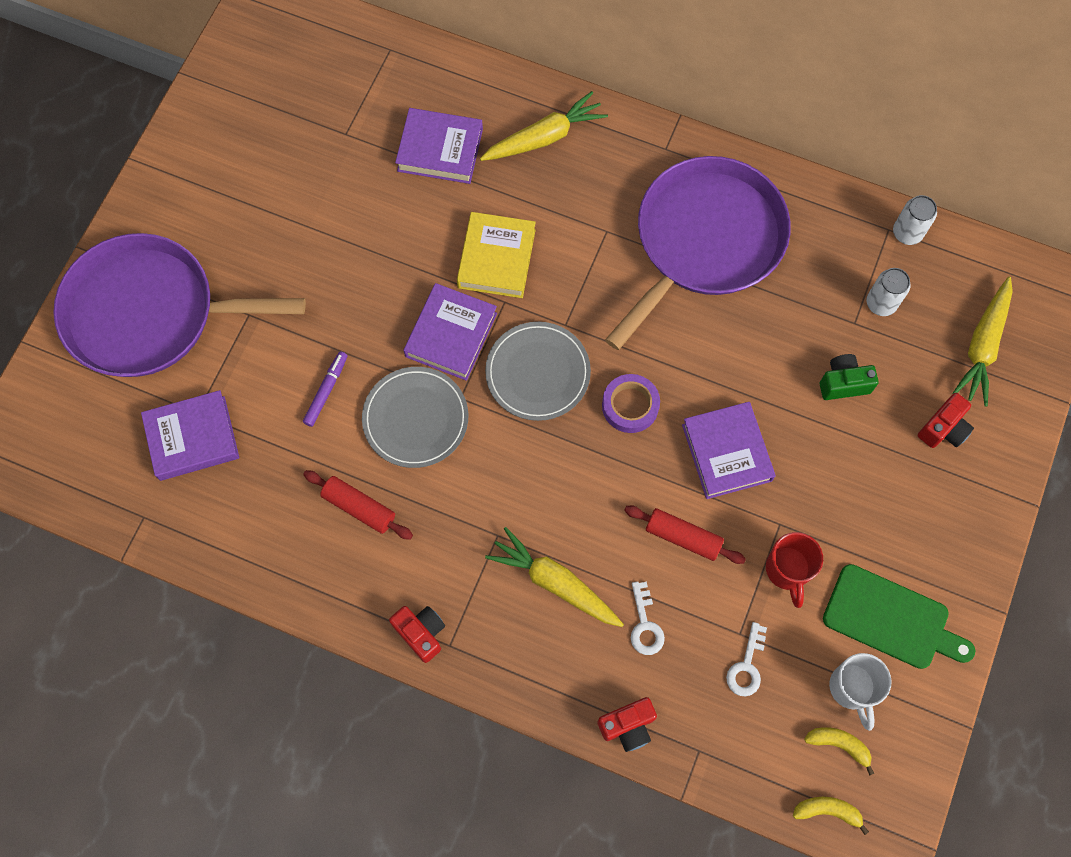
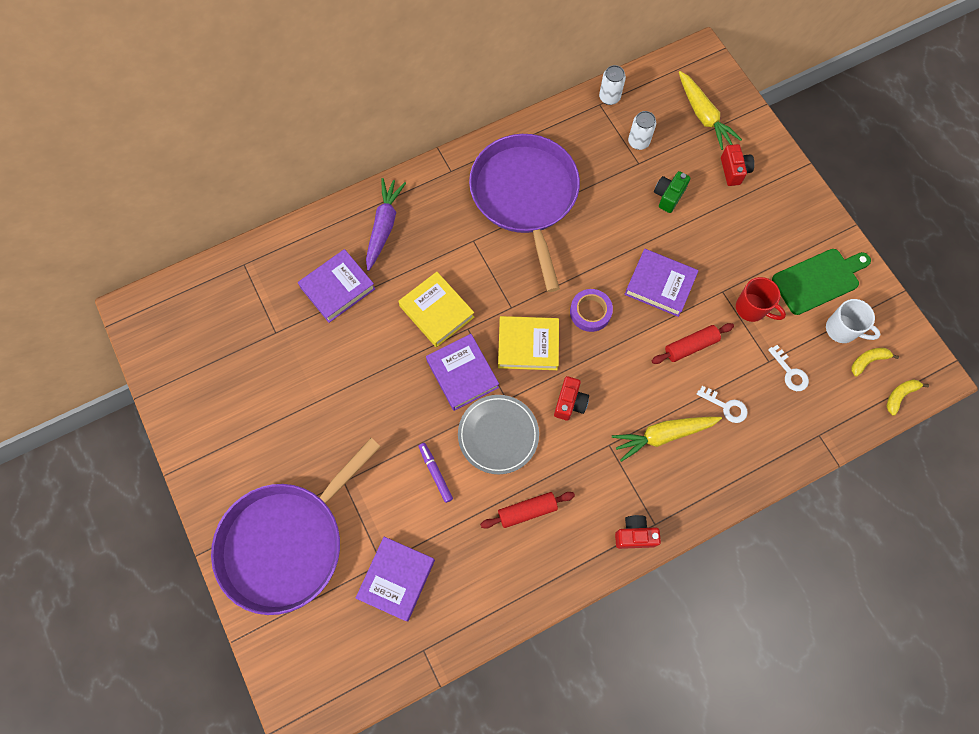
camera: 50 degrees left, 0 degrees up
(538, 373) = (528, 345): grey plate -> yellow book
(544, 137) = (384, 226): yellow carrot -> purple carrot
(628, 726) = (777, 462): red camera -> red camera (570, 403)

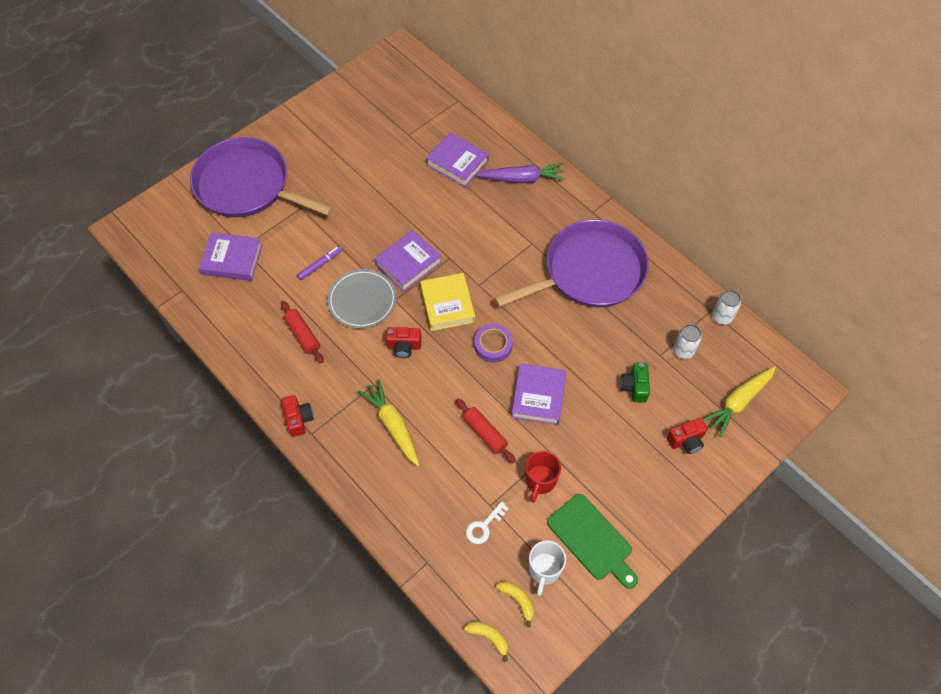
camera: 75 degrees right, 10 degrees down
(436, 312) = (458, 233): yellow book -> none
(668, 196) = (634, 387): green camera -> green camera turned 105 degrees counterclockwise
(726, 406) = (434, 473): white key -> none

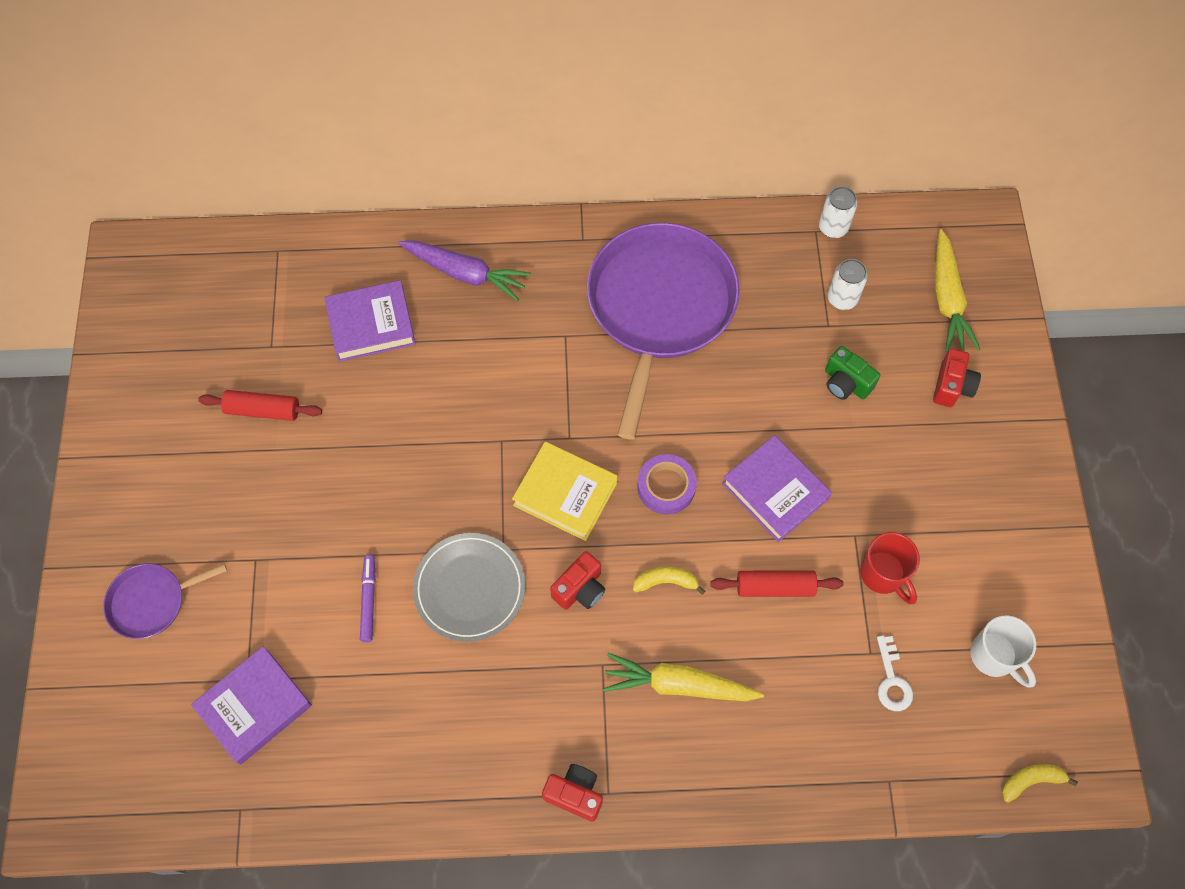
camera: 50 degrees left, 5 degrees up
(247, 186) = (151, 602): purple pan -> purple pan, size x0.46
(303, 335) = (455, 699): red rolling pin -> red rolling pin (263, 410)
(408, 263) = (465, 493): purple book -> none
(517, 600) = (1009, 714): yellow banana -> yellow banana (666, 581)
(522, 179) = (465, 273): purple carrot -> purple carrot turned 75 degrees clockwise
(592, 540) = (995, 577): green cutting board -> none

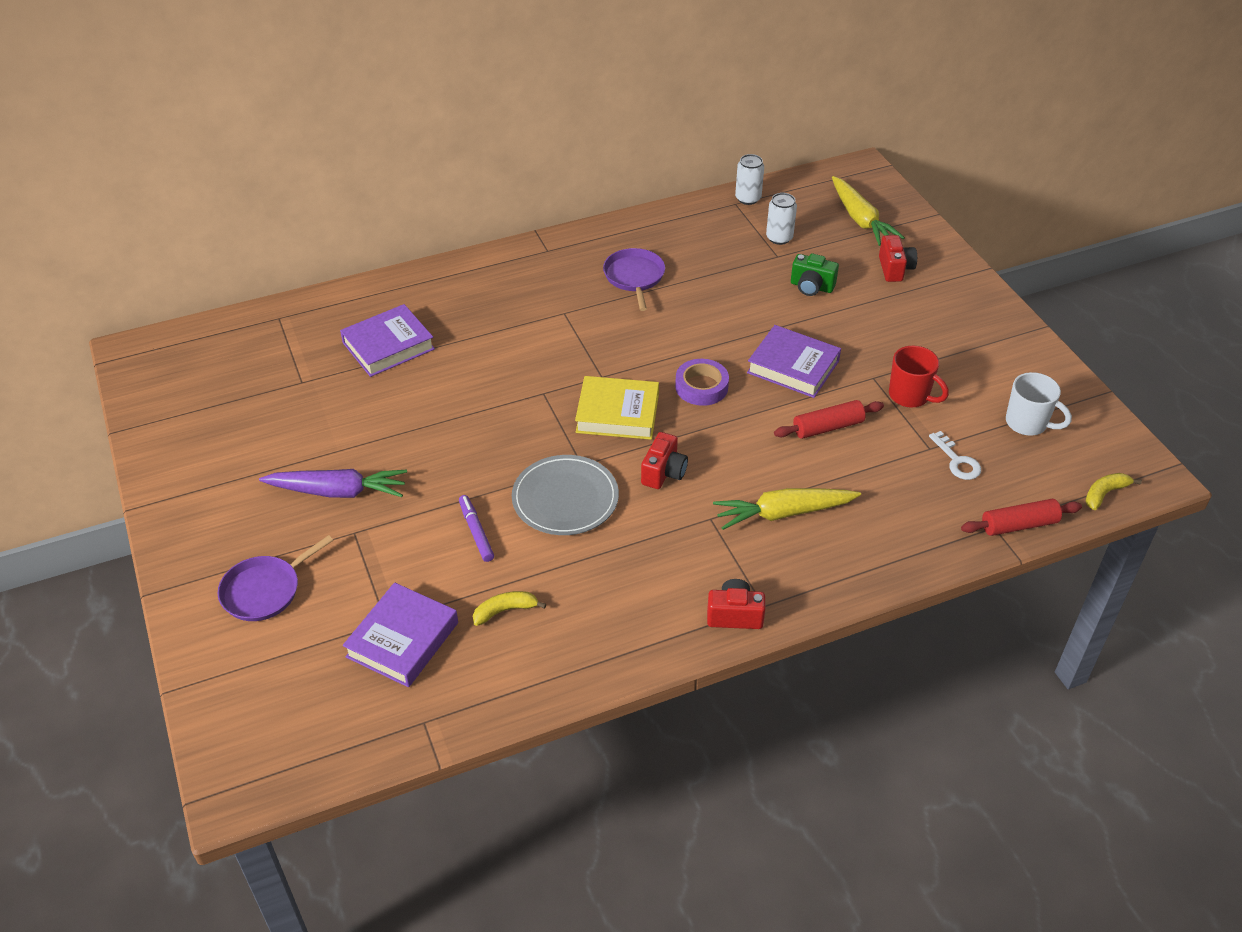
camera: 20 degrees left, 20 degrees down
(263, 410) = (314, 426): red rolling pin -> red rolling pin (1019, 525)
(465, 273) = (457, 294): purple carrot -> purple carrot (338, 491)
(659, 307) = (634, 277): purple pan -> purple pan, size x0.46
(666, 581) = (735, 448): yellow banana -> yellow banana (505, 611)

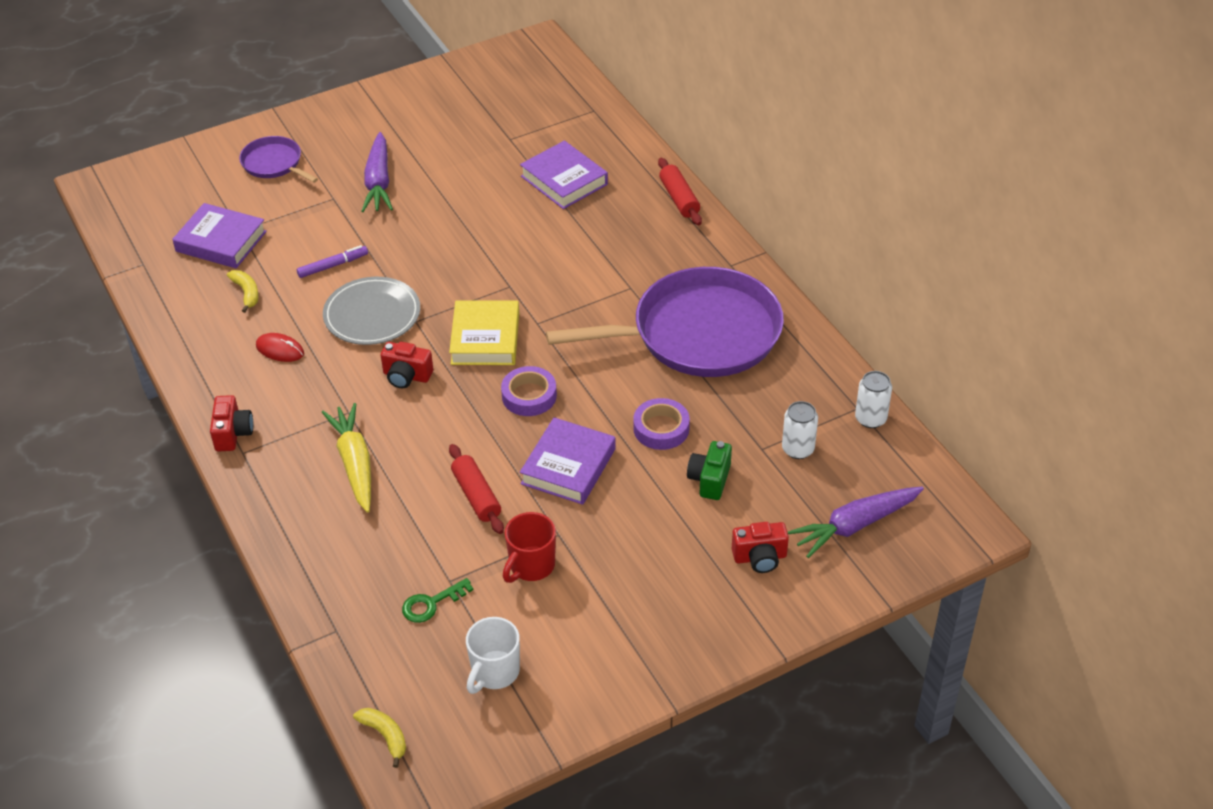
camera: 85 degrees right, 0 degrees up
(607, 577) = (280, 350): none -> red mouse
(634, 277) = (698, 333): purple pan -> purple pan, size x2.16
(750, 308) = (661, 428): none -> purple tape
(860, 219) = (855, 525): yellow carrot -> purple carrot
(957, 461) = (431, 603): white key -> green key
(1019, 525) = (339, 652): red rolling pin -> red rolling pin (679, 198)

